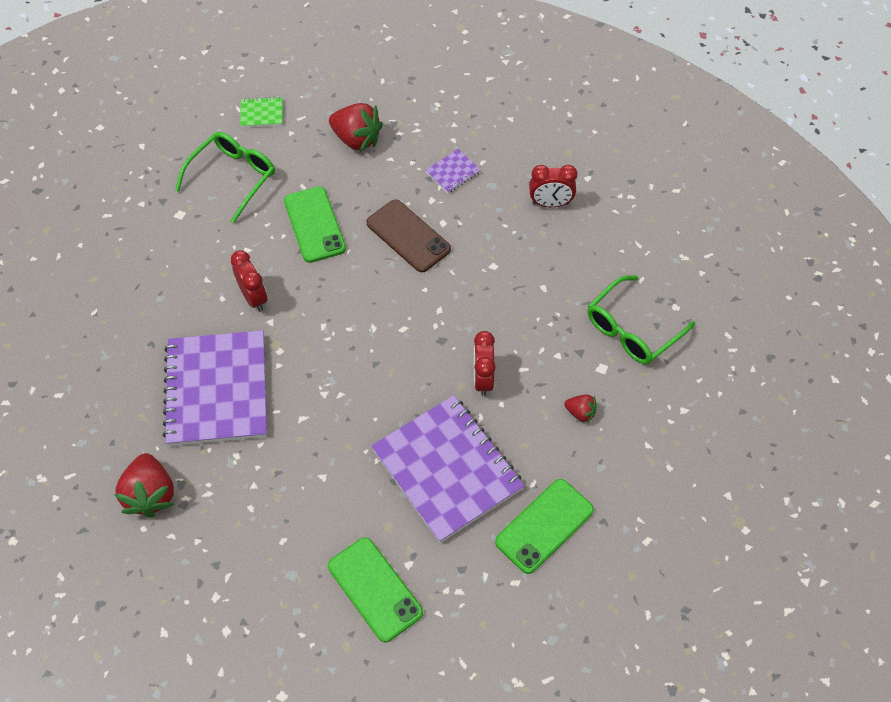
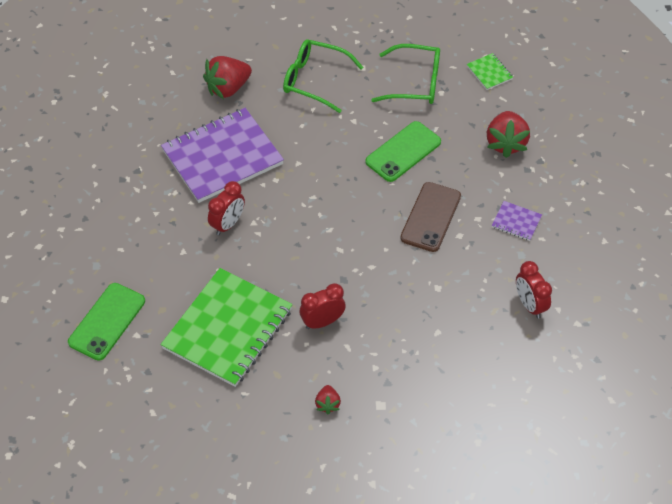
camera: 65 degrees right, 5 degrees down
(150, 494) = (121, 157): red strawberry -> red strawberry (228, 88)
(254, 297) = (313, 144): red clock -> red clock (228, 224)
(447, 469) = (228, 329): purple notebook -> green notebook
(544, 526) = (210, 415): green phone -> none
(632, 329) = (433, 415): green glasses -> green glasses (314, 80)

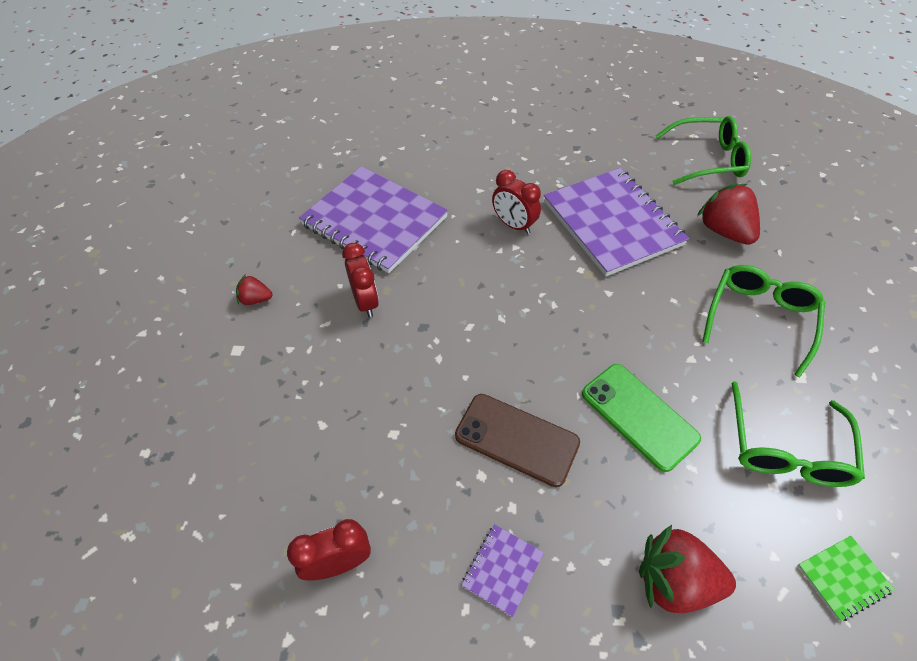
camera: 95 degrees right, 0 degrees up
(107, 321) = (402, 139): green phone -> none
(140, 88) = (707, 159): none -> green glasses
(228, 329) = (374, 221): green notebook -> purple notebook

